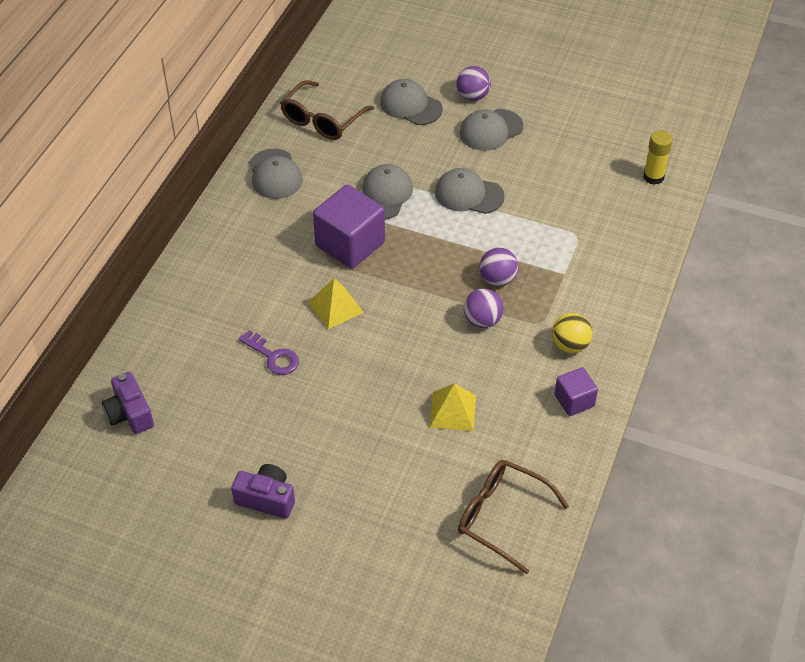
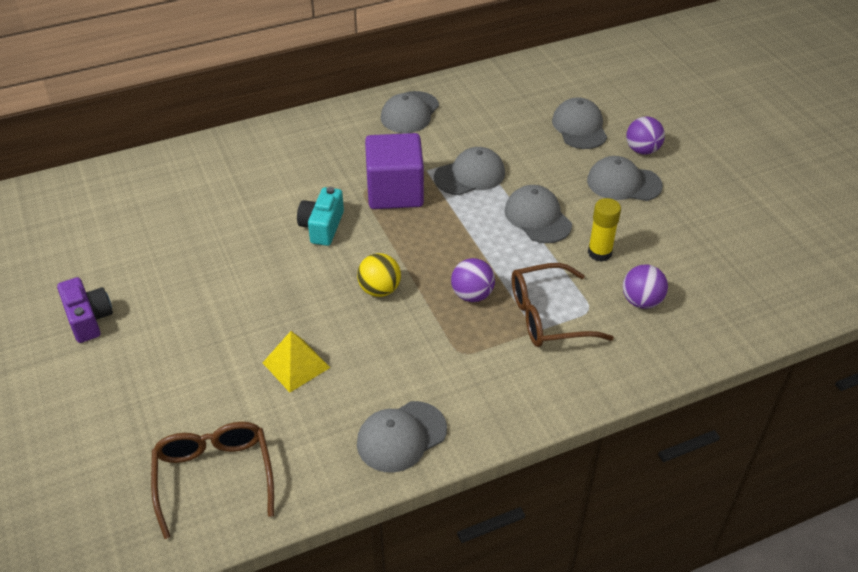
camera: 45 degrees right, 5 degrees down
(130, 413) = (98, 198): purple camera -> none
(273, 356) = (233, 229): purple key -> none
(322, 119) = (496, 98): brown glasses -> brown glasses (548, 316)
(335, 307) = (322, 227): yellow pyramid -> turquoise camera
(482, 320) = (416, 316): purple ball -> purple ball (641, 301)
(570, 345) = (460, 390): yellow ball -> yellow ball (379, 290)
(574, 400) = (401, 437): purple cube -> grey cap
(653, 177) = (730, 312): yellow glue stick -> yellow glue stick (599, 253)

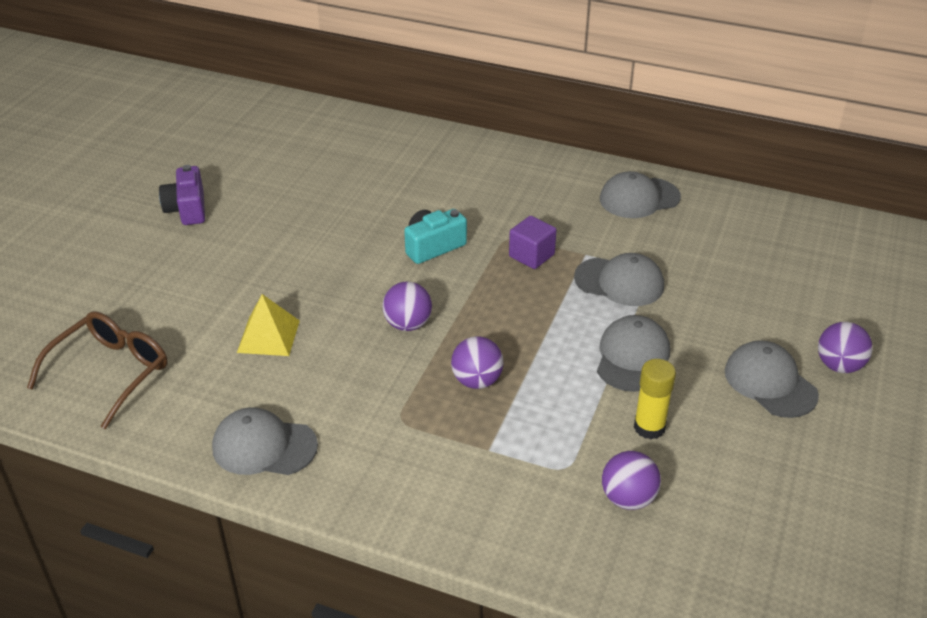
camera: 45 degrees right, 5 degrees down
(88, 319) = (187, 209): purple camera -> purple camera turned 150 degrees clockwise
(379, 290) = (408, 324): yellow ball -> purple ball
(395, 192) = (531, 255): purple cube -> purple cube, size x0.55
(548, 316) = (518, 446): brown glasses -> none
(579, 127) = (797, 304): grey cap -> none

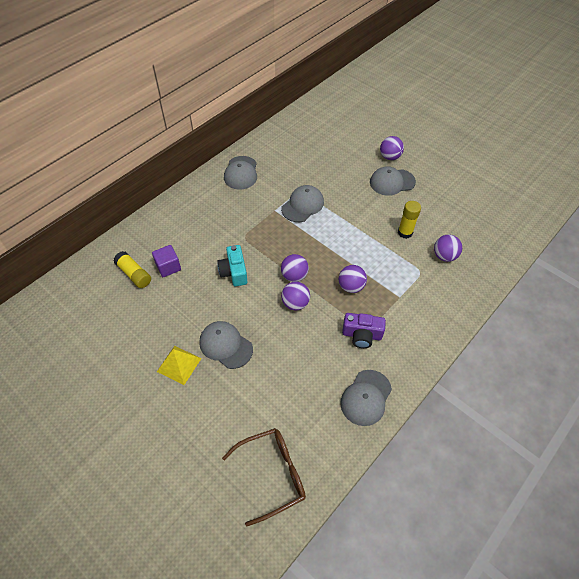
camera: 70 degrees left, 15 degrees up
(110, 373) = (272, 474): brown glasses -> brown glasses turned 105 degrees clockwise
(187, 209) = (118, 397): purple camera -> purple camera (362, 335)
(268, 336) = (275, 375): yellow pyramid -> yellow pyramid (179, 364)
(378, 162) = (134, 274): none -> yellow glue stick
(461, 310) = (294, 276): none -> purple ball
(531, 255) = (264, 232): purple cube -> purple cube (168, 267)
(632, 357) = (358, 221): grey cap -> grey cap (225, 345)

